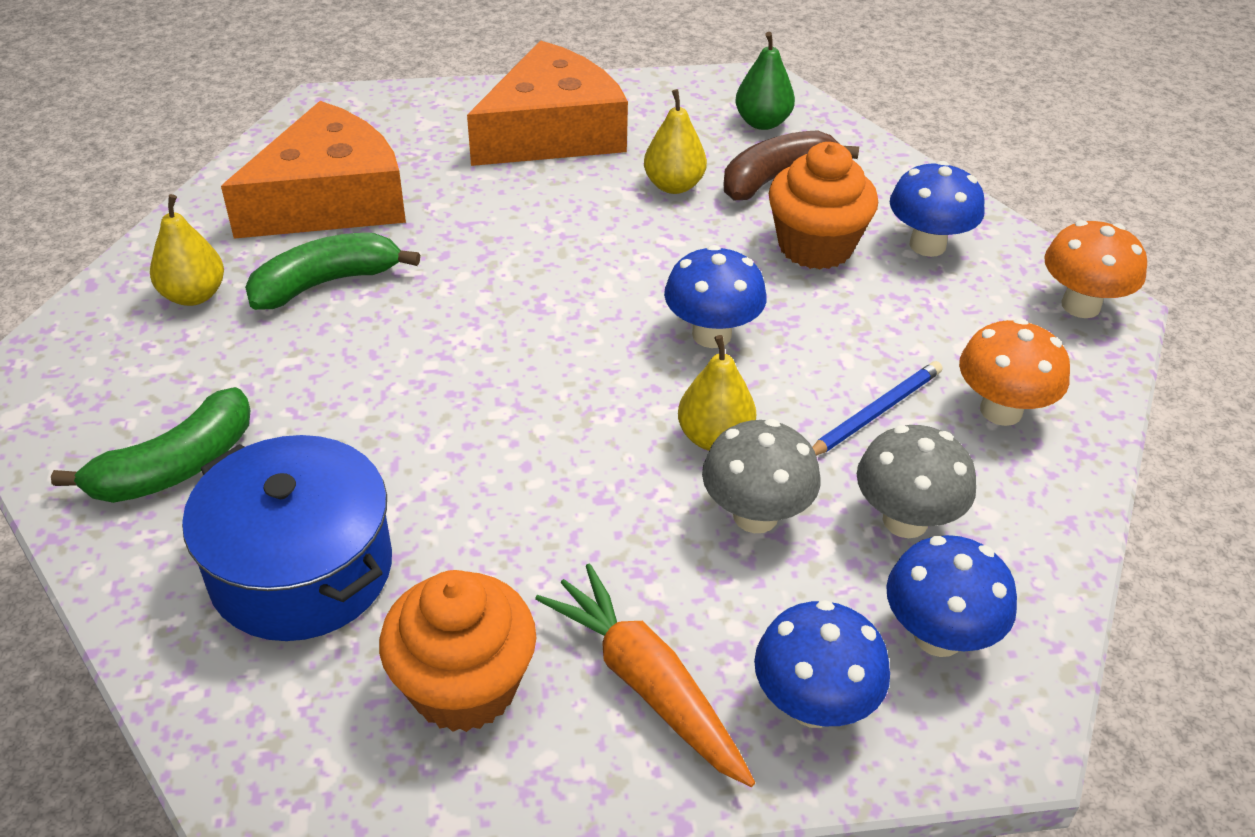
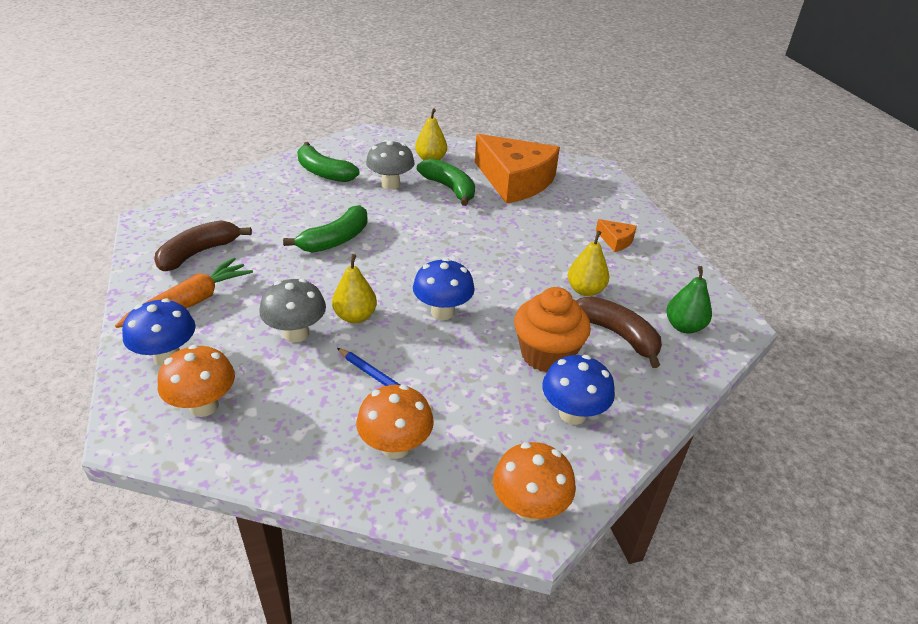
camera: 80 degrees right, 5 degrees down
(301, 569) = (266, 207): blue pot -> none
(464, 686) = (199, 253): orange cupcake -> brown banana
(468, 455) = (336, 240): none -> green banana
(552, 132) = (616, 240): orange cheese -> orange cheese, size x0.41
(905, 520) = (292, 394): grey mushroom -> grey mushroom (390, 184)
(938, 636) = (204, 406): blue mushroom -> orange mushroom

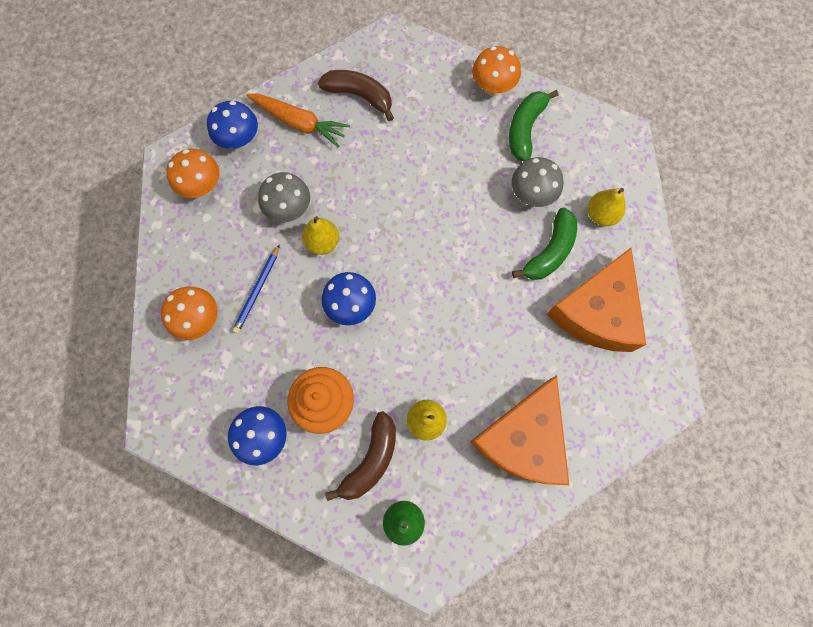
camera: 75 degrees right, 35 degrees up
(336, 240) = (418, 186): green banana -> none
(529, 507) = (171, 422): orange mushroom -> orange mushroom (492, 88)
(616, 240) = (523, 439): orange cheese -> orange cheese, size x2.47

